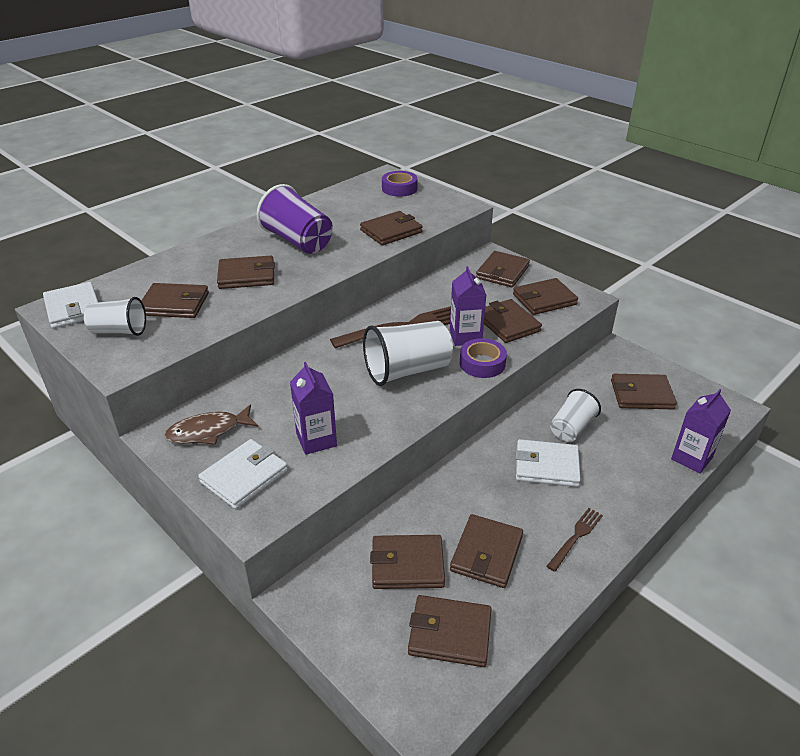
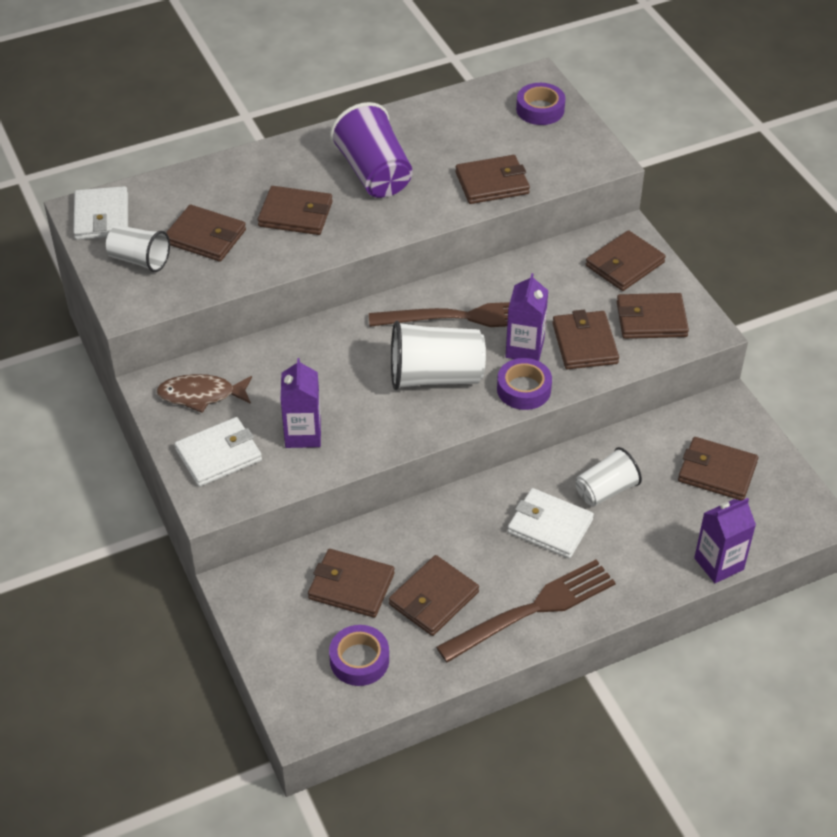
camera: 20 degrees right, 10 degrees up
(450, 633) = (359, 660): brown wallet -> purple tape
(576, 536) = (533, 609): brown fork -> brown fork, size x1.98

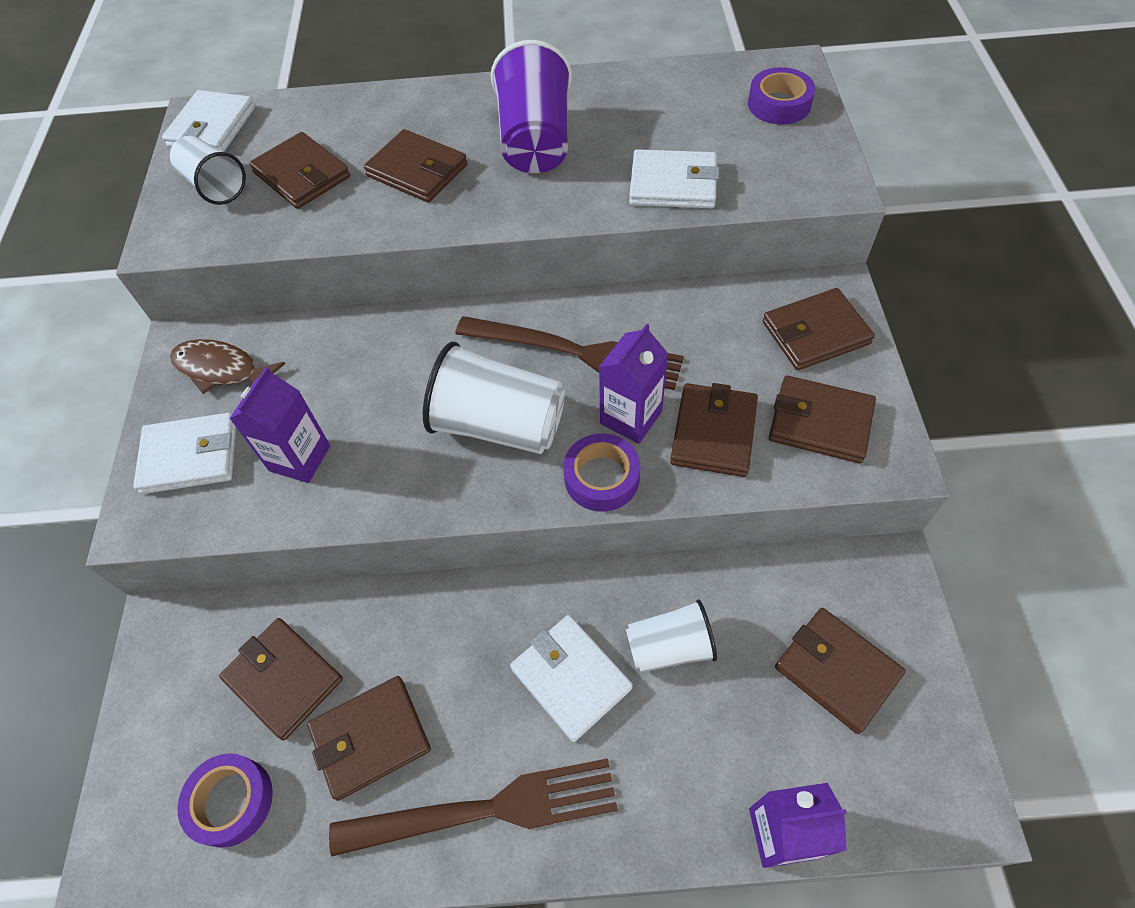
camera: 25 degrees right, 10 degrees up
(492, 183) = (673, 184): brown wallet -> white wallet

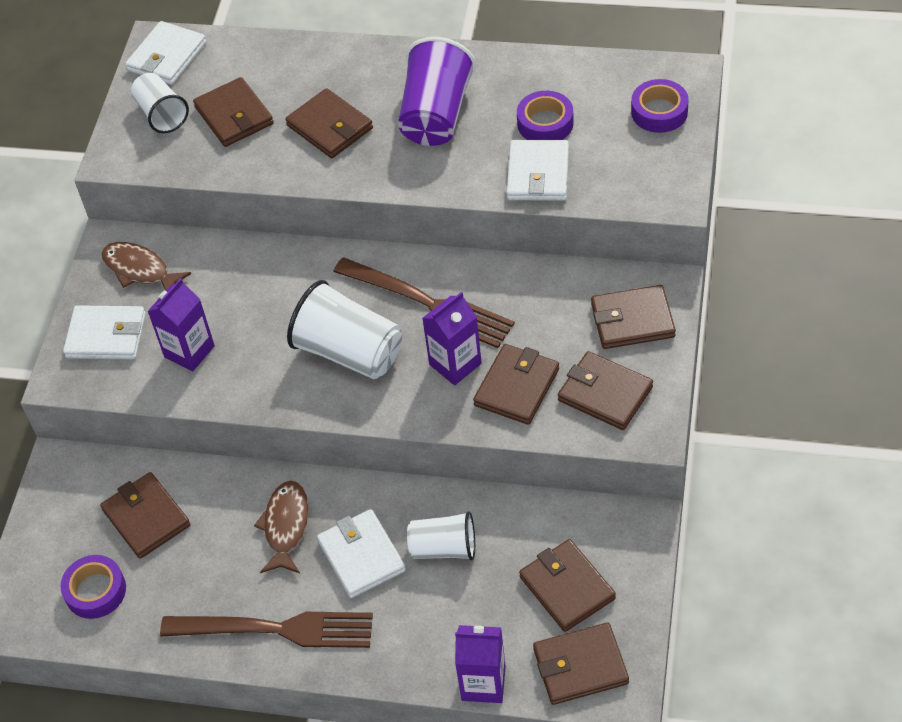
camera: 15 degrees right, 5 degrees down
(371, 738) = (203, 569): brown wallet -> brown wallet (580, 666)
(466, 656) = (286, 526): none -> brown fish
(601, 478) = (417, 406): purple tape -> purple tape (545, 123)
(673, 184) = (538, 174): white wallet -> white wallet turned 75 degrees clockwise

